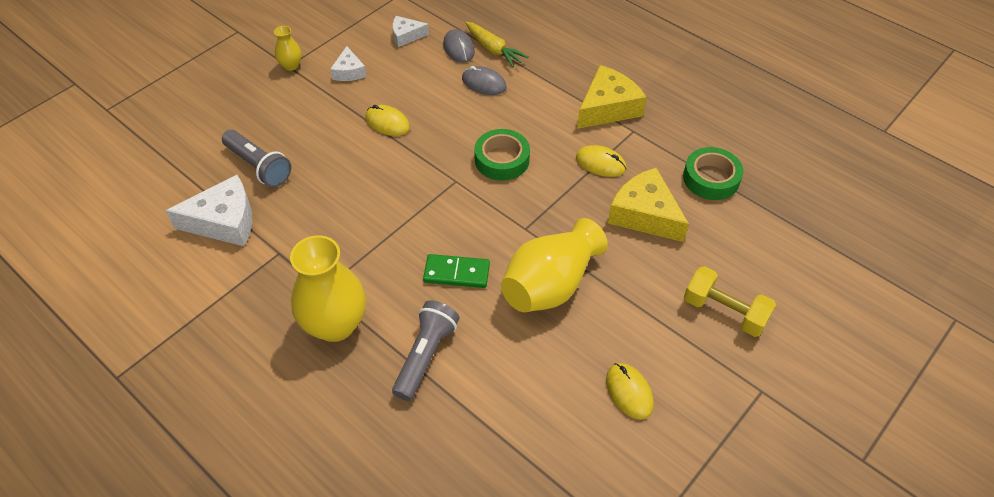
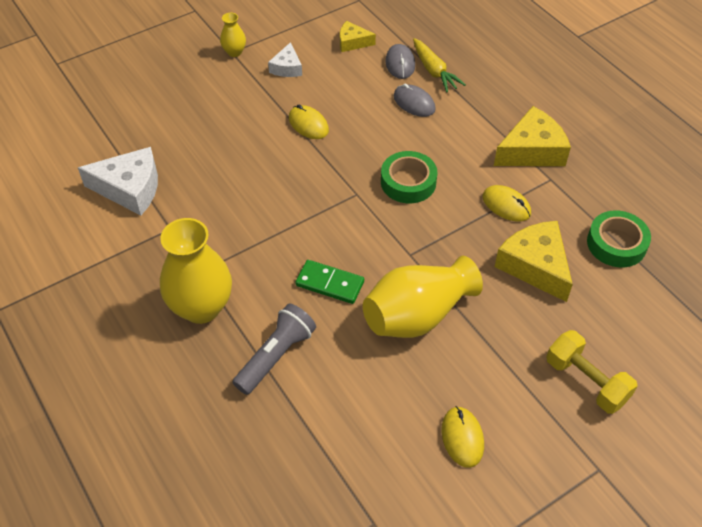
camera: 15 degrees right, 0 degrees up
(259, 166) = (176, 143): grey flashlight -> none
(406, 36) = (352, 42): white cheese -> yellow cheese

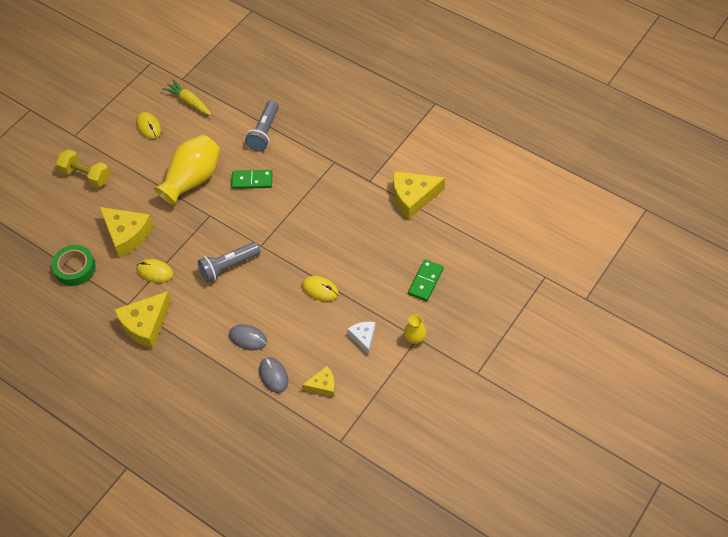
camera: 160 degrees right, 5 degrees up
(130, 189) = (413, 197): white cheese -> yellow cheese
(185, 97) = (425, 281): none -> green domino
(201, 307) = (320, 142): yellow vase -> none
(408, 182) = (228, 266): green tape -> grey flashlight
(434, 71) = (242, 377): yellow carrot -> yellow carrot (189, 102)

